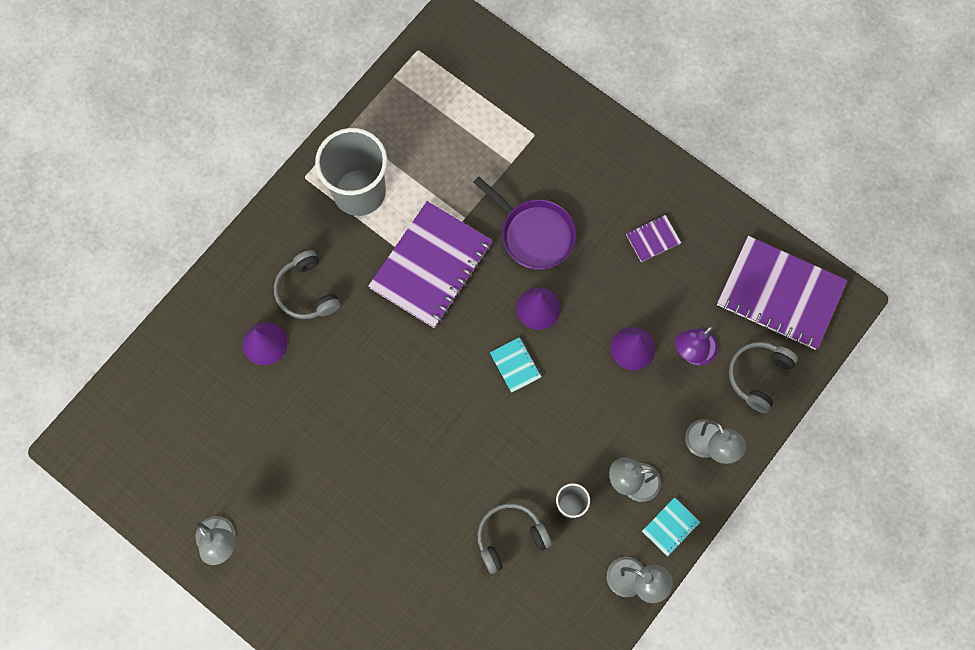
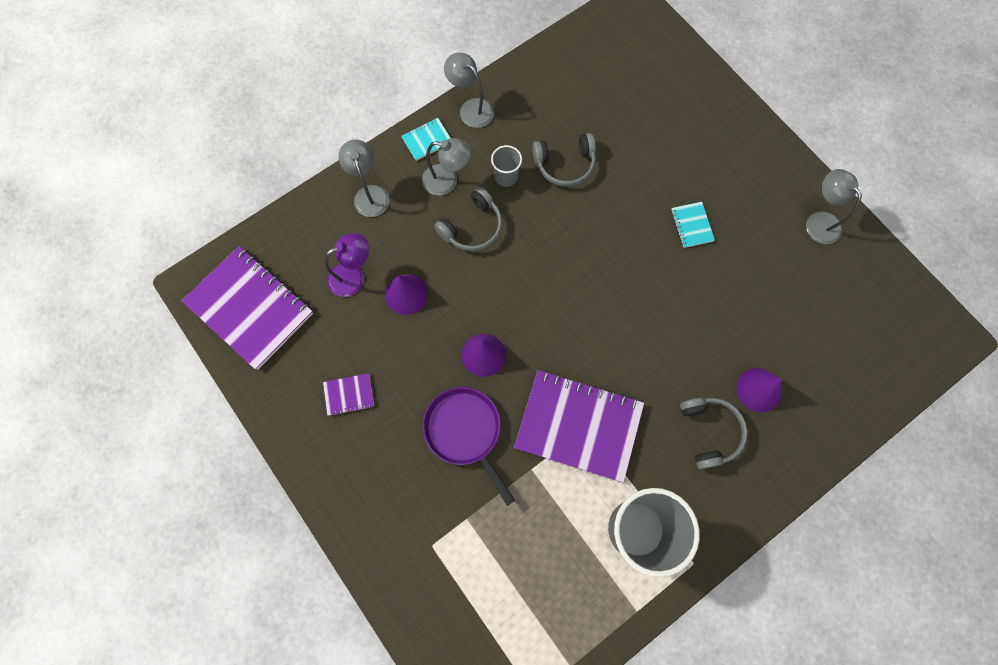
camera: 165 degrees left, 0 degrees up
(431, 266) = (578, 426): purple notebook -> purple notebook turned 60 degrees clockwise
(515, 365) = (520, 306): turquoise notebook -> turquoise notebook (692, 225)
(758, 375) = (302, 241): grey headphones -> grey headphones (472, 227)

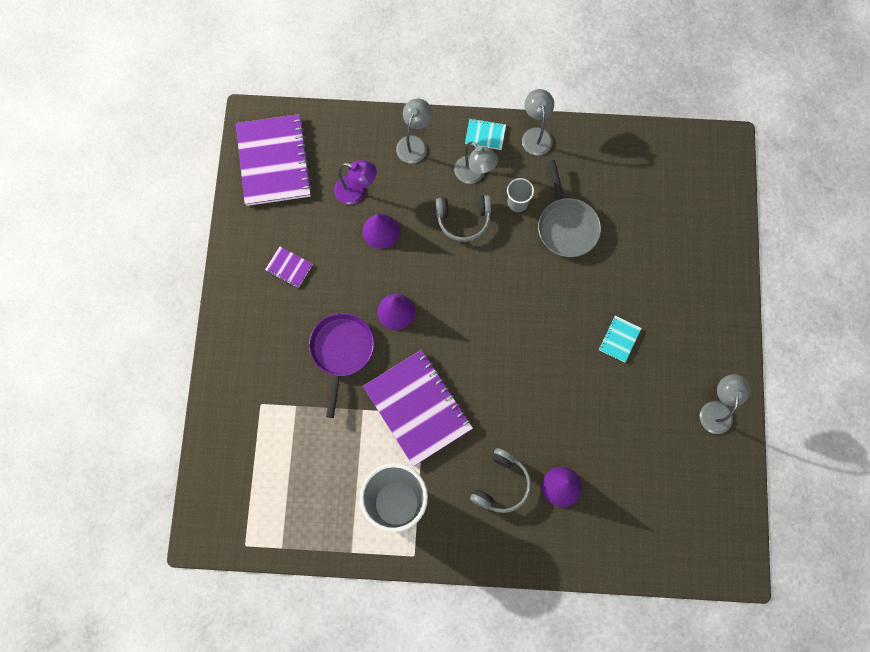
camera: 40 degrees right, 0 degrees up
(565, 165) = (566, 226): grey headphones -> grey pan

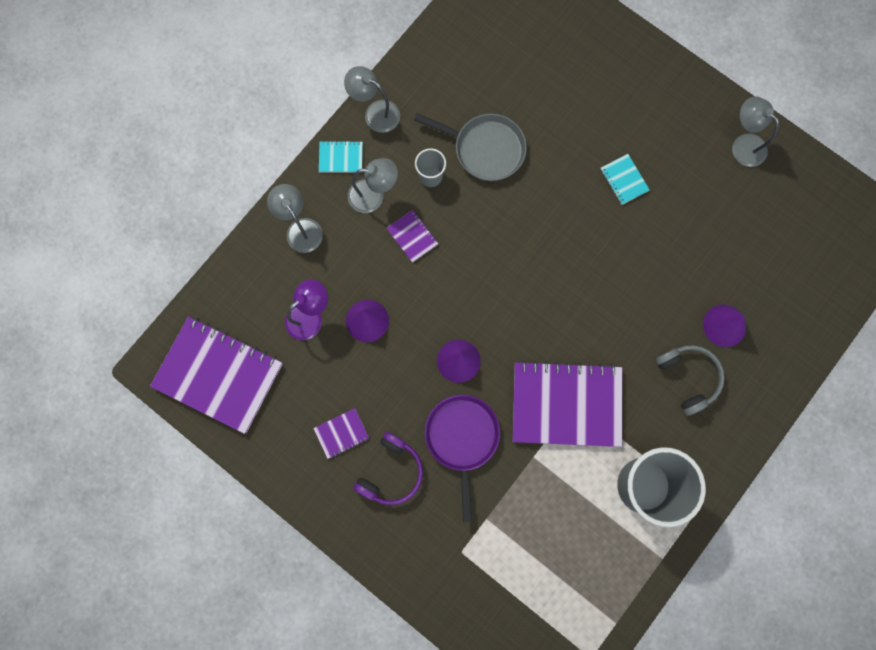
camera: 55 degrees left, 5 degrees up
(285, 319) = (391, 472): none -> purple headphones
(341, 351) = (462, 438): purple pan -> purple pan turned 45 degrees clockwise
(463, 220) = (412, 236): grey headphones -> purple notebook
(485, 135) = (341, 157): turquoise notebook -> turquoise notebook turned 45 degrees clockwise

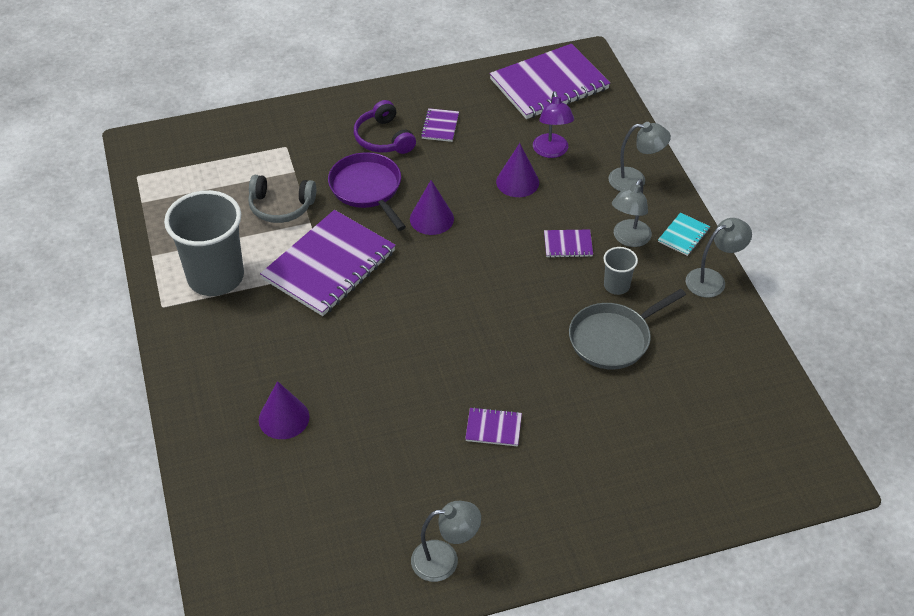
camera: 125 degrees right, 30 degrees down
(462, 438) = (367, 189): purple pan -> purple pan turned 150 degrees counterclockwise
(624, 180) = (493, 428): turquoise notebook -> purple notebook
(688, 377) = (267, 361): grey headphones -> grey headphones (281, 207)

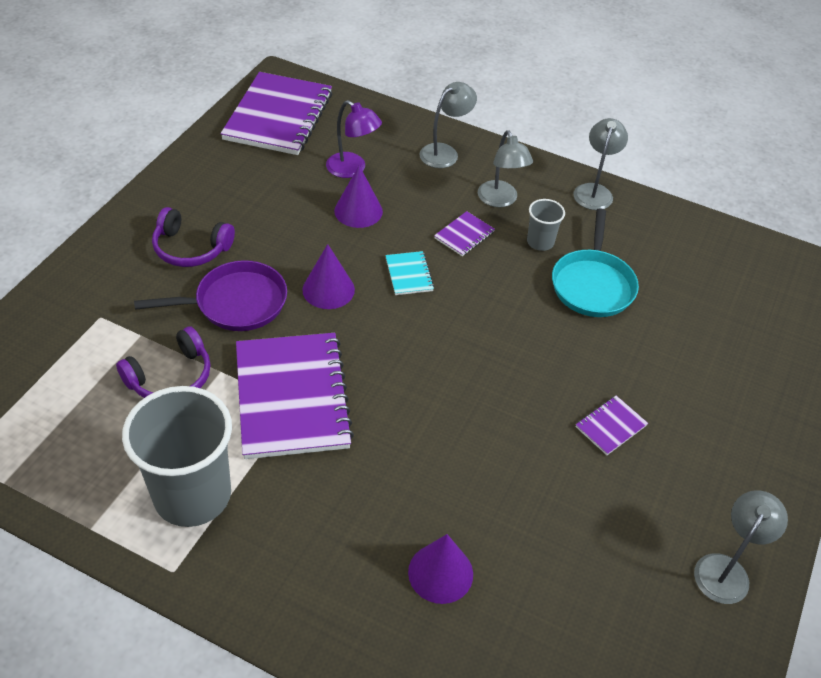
camera: 50 degrees left, 0 degrees up
(281, 207) = (171, 377): grey headphones -> purple headphones
(367, 189) = (235, 303): purple pan -> purple pan turned 150 degrees clockwise
(440, 126) = (230, 206): purple notebook -> none
(613, 338) = (592, 284): grey pan -> turquoise pan
(683, 235) = (532, 172): turquoise notebook -> turquoise notebook (409, 274)

